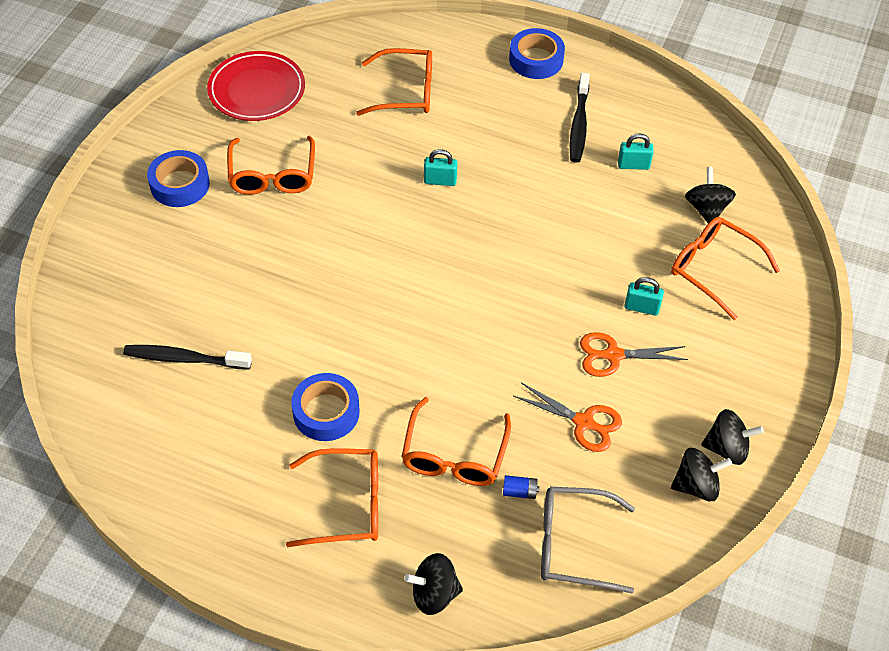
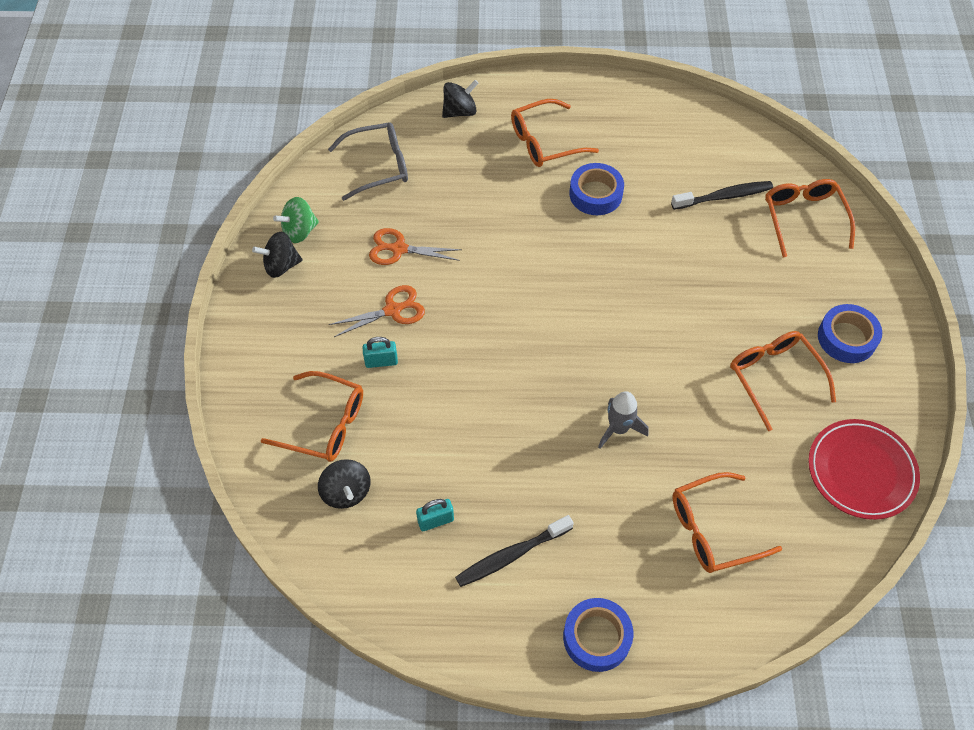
camera: 160 degrees right, 5 degrees up
(440, 181) = (618, 429): turquoise padlock -> grey rocket
(454, 455) = (486, 195): orange glasses -> orange glasses (803, 218)
(519, 492) = (429, 187): blue battery -> none
(579, 124) = (511, 555): black toothbrush -> black toothbrush turned 105 degrees counterclockwise
(696, 486) = (299, 231): black spinning top -> green spinning top

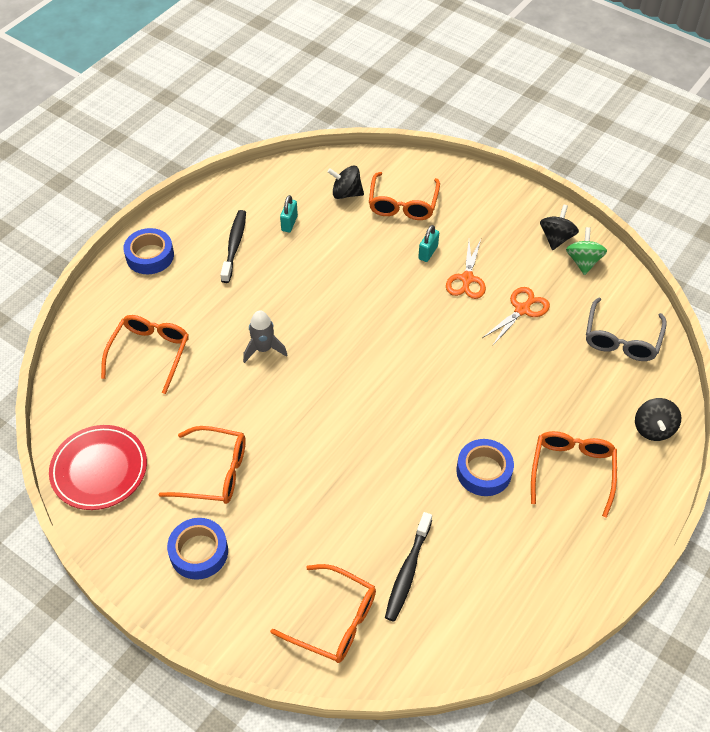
camera: 125 degrees right, 5 degrees down
(325, 424) = (403, 204): orange glasses -> orange glasses turned 45 degrees counterclockwise

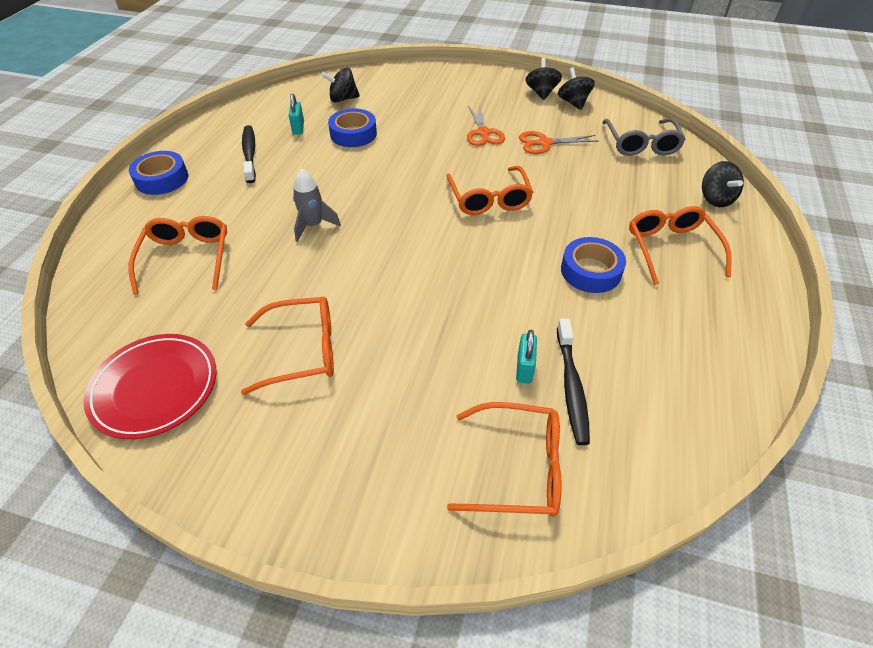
camera: 20 degrees left, 5 degrees down
(199, 552) = (315, 443): blue tape -> blue tape (353, 134)
(403, 204) = (398, 97): orange glasses -> orange glasses (489, 199)
(428, 252) = (438, 123): turquoise padlock -> turquoise padlock (524, 368)
(522, 310) = (544, 143): orange scissors -> orange scissors turned 120 degrees counterclockwise
(583, 261) = (573, 103): green spinning top -> black spinning top

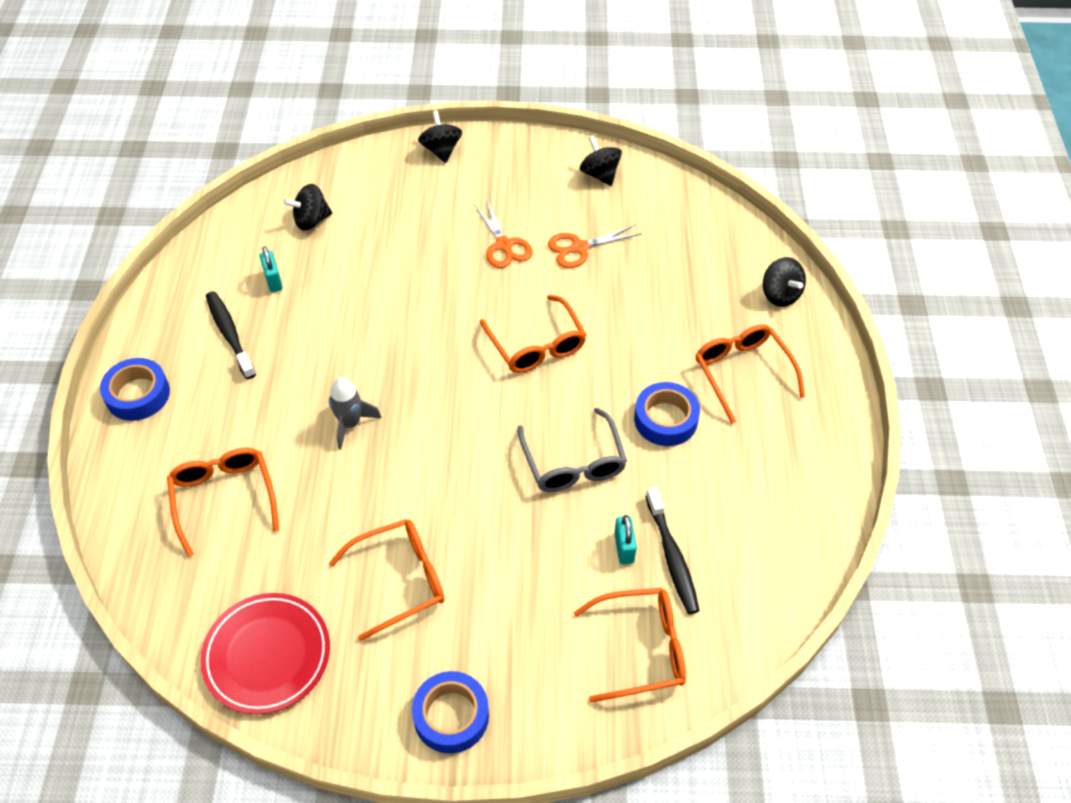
camera: 15 degrees left, 5 degrees up
(353, 134) = (346, 277): blue tape -> blue tape (451, 716)
(541, 93) = (557, 164): black spinning top -> black spinning top (441, 150)
(641, 144) = (690, 228): grey glasses -> grey glasses (573, 463)

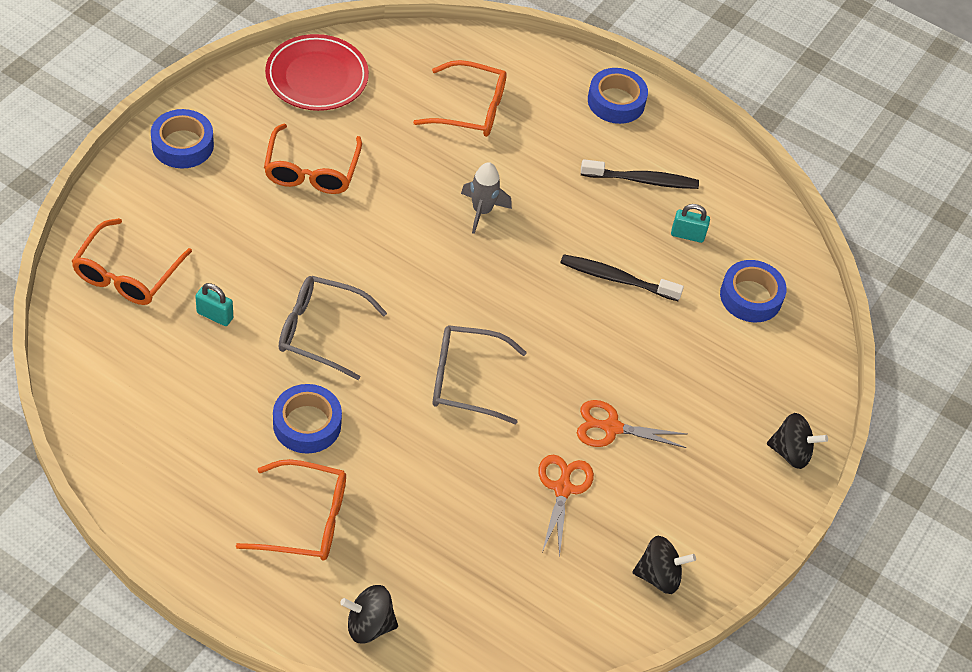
camera: 115 degrees right, 0 degrees up
(311, 220) = (750, 296): black spinning top -> blue tape
(537, 345) = (465, 380): orange glasses -> grey glasses
(672, 557) = (179, 341): black toothbrush -> black toothbrush (616, 279)

